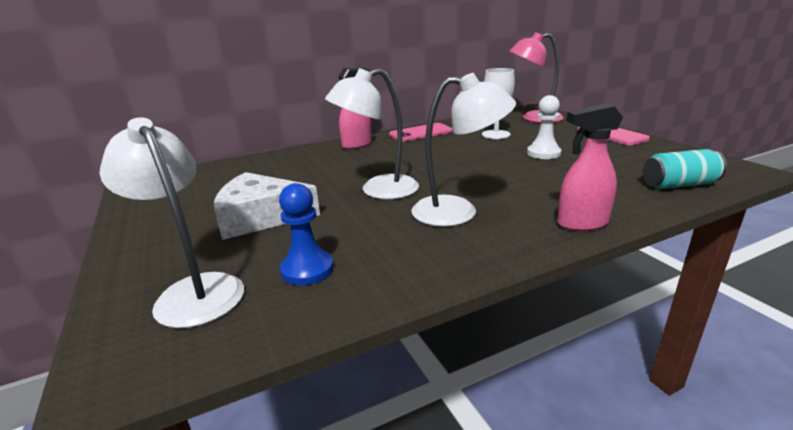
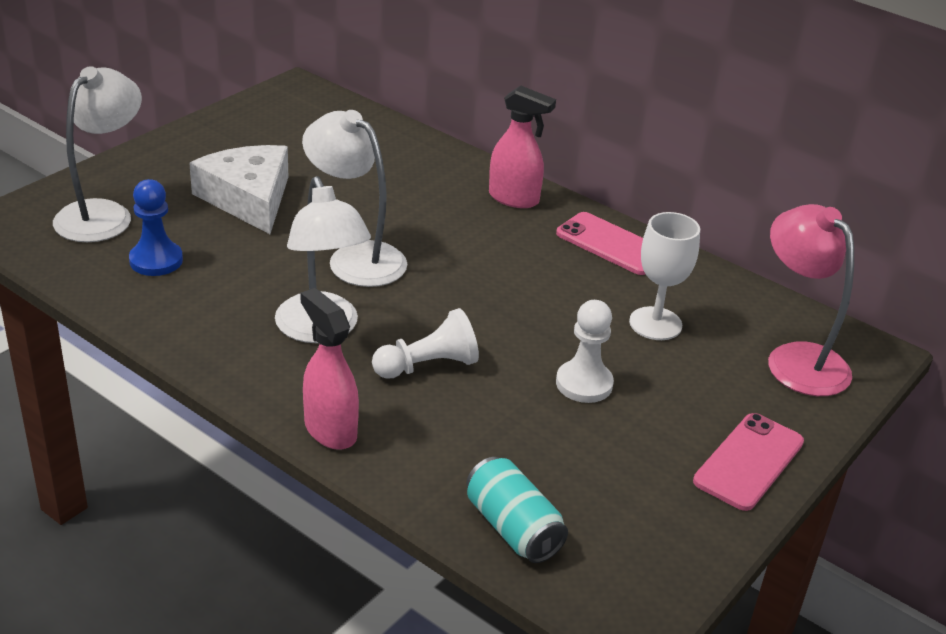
camera: 60 degrees right, 10 degrees up
(514, 185) = (428, 366): none -> white pawn

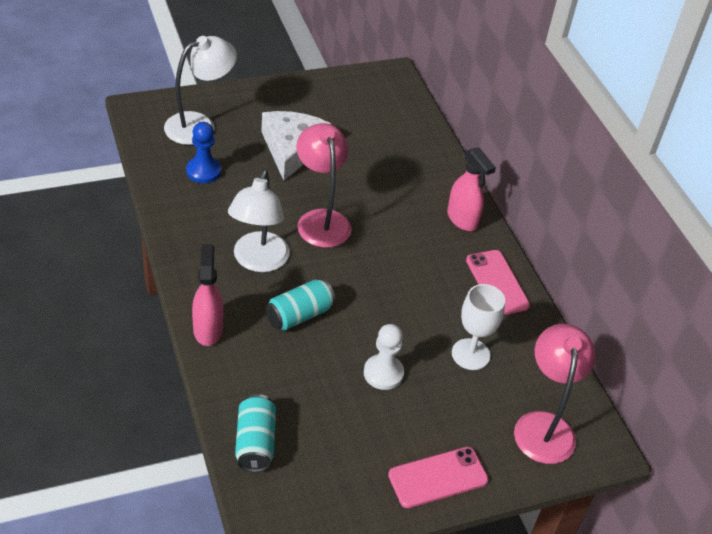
camera: 30 degrees right, 10 degrees up
(355, 257) = (321, 220): white lamp -> pink lamp
(428, 366) = (299, 315): white pawn -> turquoise can

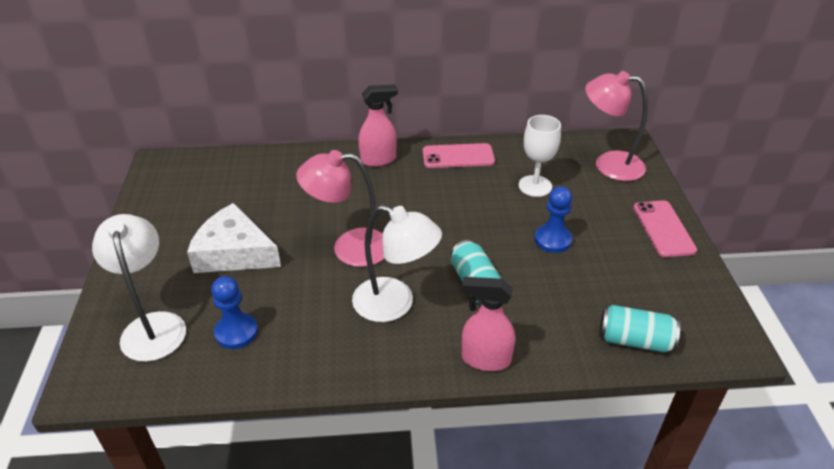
camera: 70 degrees left, 5 degrees down
(383, 373) = (552, 240): white pawn -> blue pawn

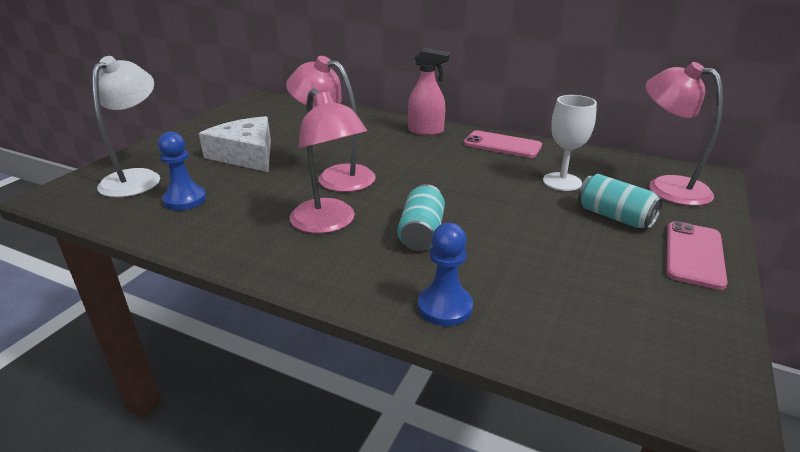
camera: 30 degrees right, 10 degrees down
(395, 304) = (329, 223): white lamp -> pink lamp
(485, 359) = (366, 293): pink spray bottle -> none
(552, 240) = (541, 225): blue pawn -> blue pawn (445, 307)
(634, 340) = (559, 342): turquoise can -> turquoise can (614, 216)

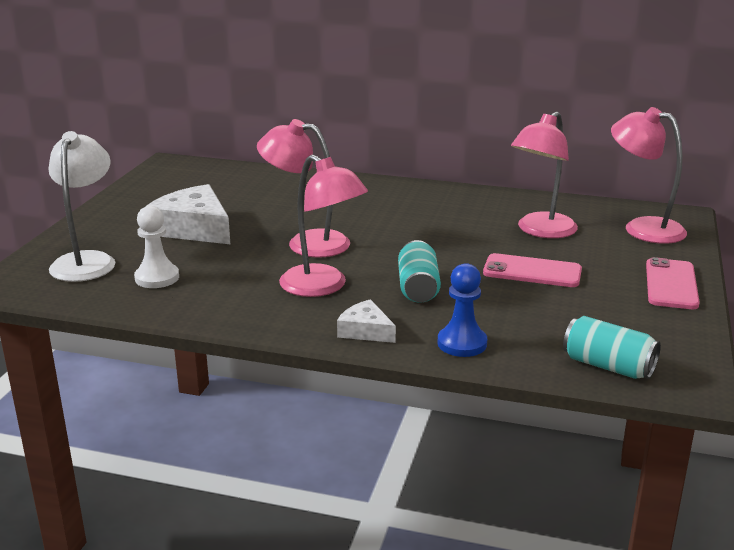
camera: 10 degrees left, 5 degrees down
(185, 200) = (157, 278): blue pawn -> white pawn
(348, 279) = (365, 331): none -> white cheese
(426, 131) = (383, 189): pink spray bottle -> none
(502, 145) = (470, 198): pink phone -> pink phone (532, 271)
(562, 182) = (541, 231): white goblet -> pink lamp
(614, 216) = (597, 259): turquoise can -> turquoise can (608, 366)

